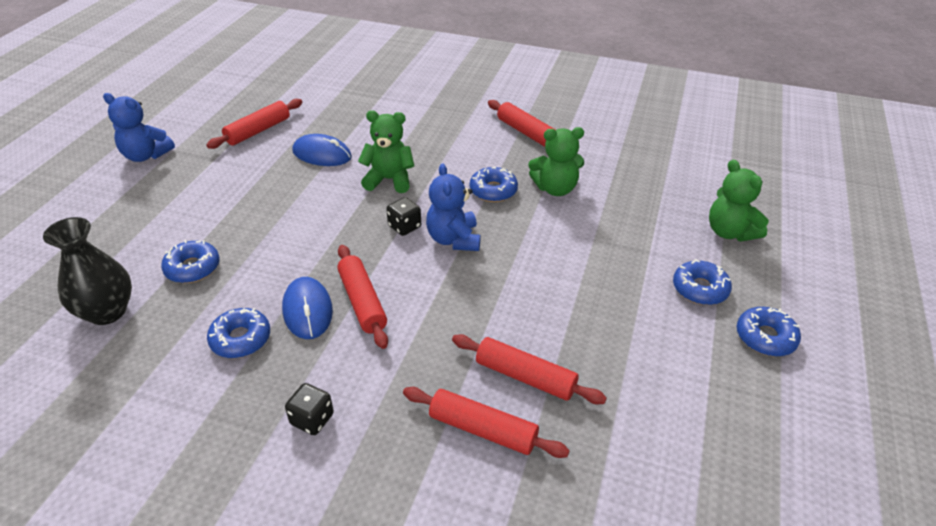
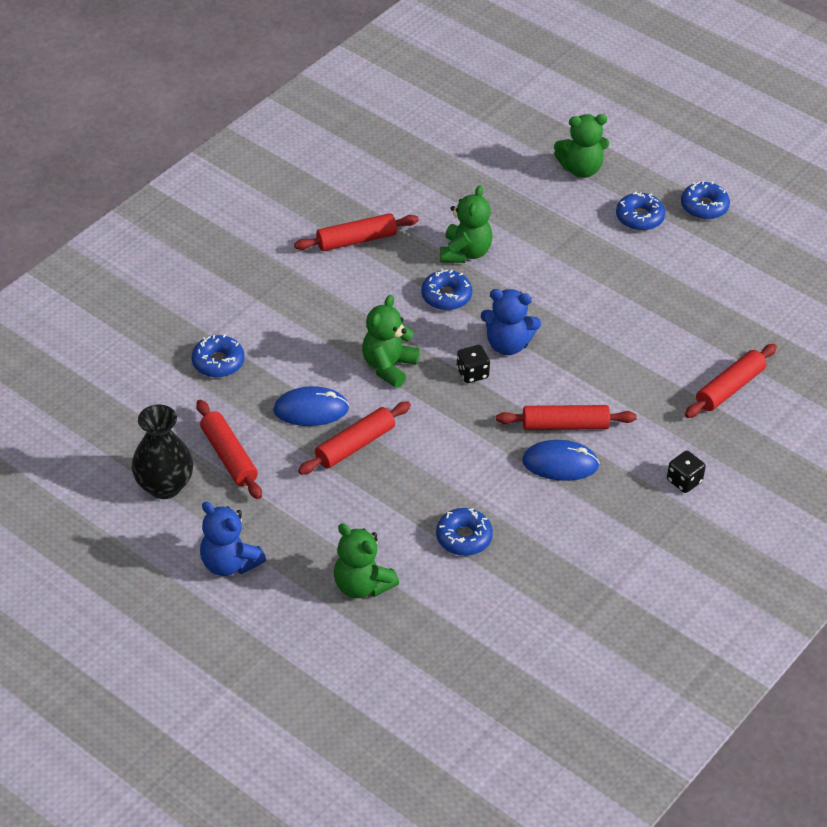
camera: 70 degrees left, 5 degrees up
(107, 311) = (501, 604): black vase -> black vase (164, 486)
(127, 223) = (362, 585): none -> green teddy bear
(146, 155) = (229, 563): blue teddy bear -> blue teddy bear turned 90 degrees clockwise
(241, 339) = (577, 513): blue donut -> blue donut (218, 362)
(322, 154) = (311, 409): blue mouse -> blue mouse turned 45 degrees clockwise
(525, 377) = (690, 350): red rolling pin -> red rolling pin (355, 445)

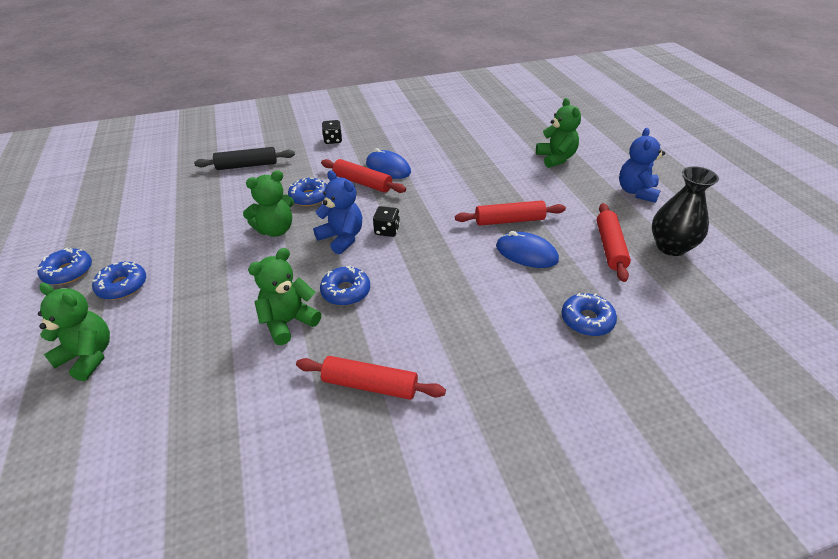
camera: 145 degrees left, 5 degrees down
(229, 563) = (636, 192): blue teddy bear -> blue teddy bear turned 150 degrees counterclockwise
(388, 366) = (442, 258): green teddy bear -> green teddy bear (275, 230)
(464, 537) = (479, 158): blue donut -> blue donut (309, 197)
(729, 388) = (247, 165): red rolling pin -> black rolling pin

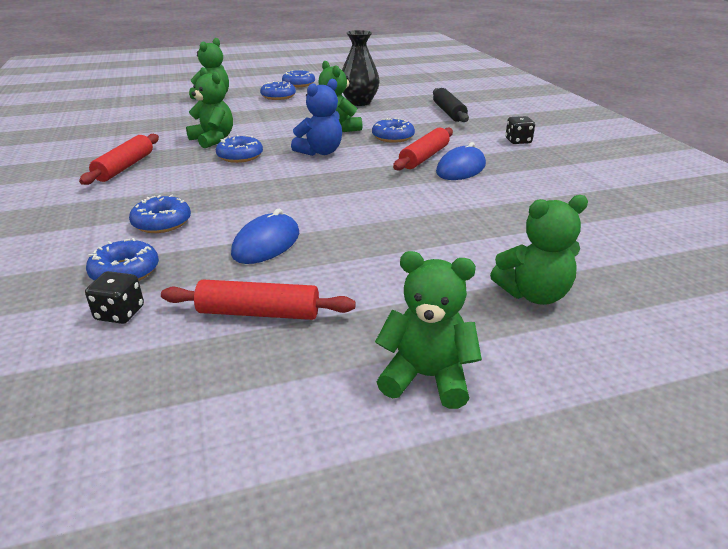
camera: 90 degrees right, 10 degrees down
(387, 230) = (329, 170): black dice -> black dice (120, 313)
(504, 318) = (162, 223): none -> blue donut
(509, 220) = (340, 237): red rolling pin -> none
(636, 192) = (426, 377): blue teddy bear -> green teddy bear
(671, 247) = (239, 382): black vase -> black vase (359, 102)

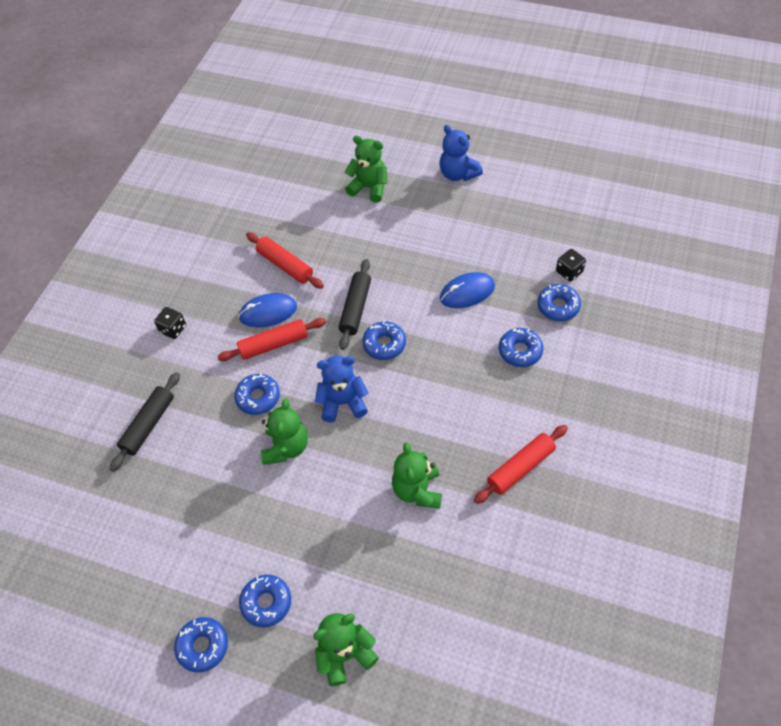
camera: 140 degrees left, 25 degrees up
(240, 156) = (413, 434): blue donut -> blue donut (384, 344)
(259, 313) = (502, 239): red rolling pin -> red rolling pin (285, 265)
(359, 102) = (199, 515): black vase -> none
(382, 194) = (356, 308): none -> black rolling pin
(426, 377) = (458, 174): green teddy bear -> blue teddy bear

